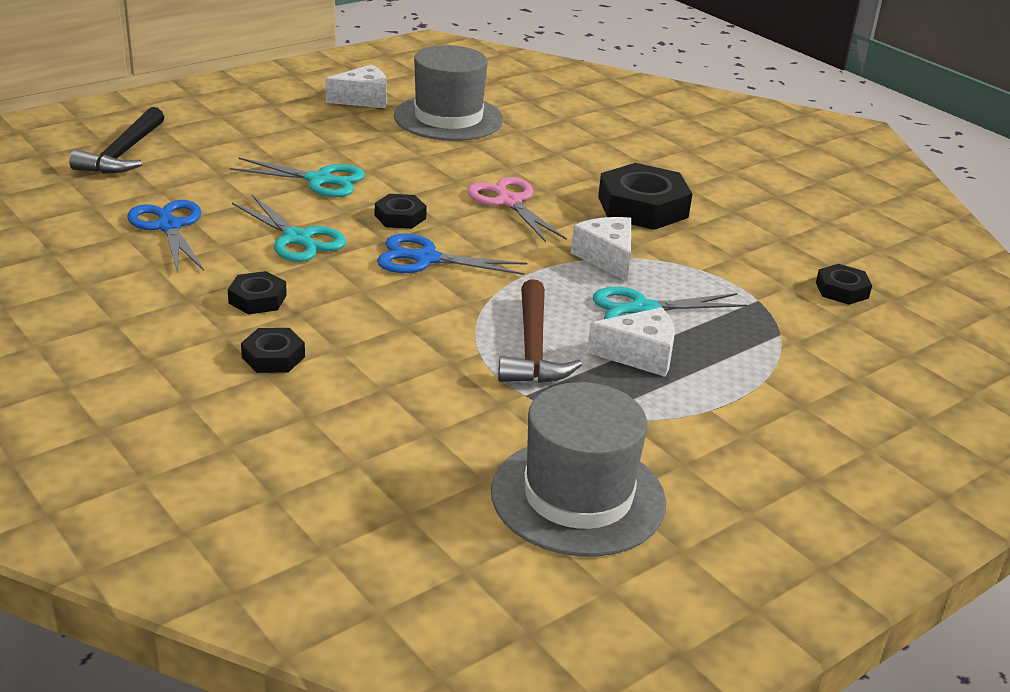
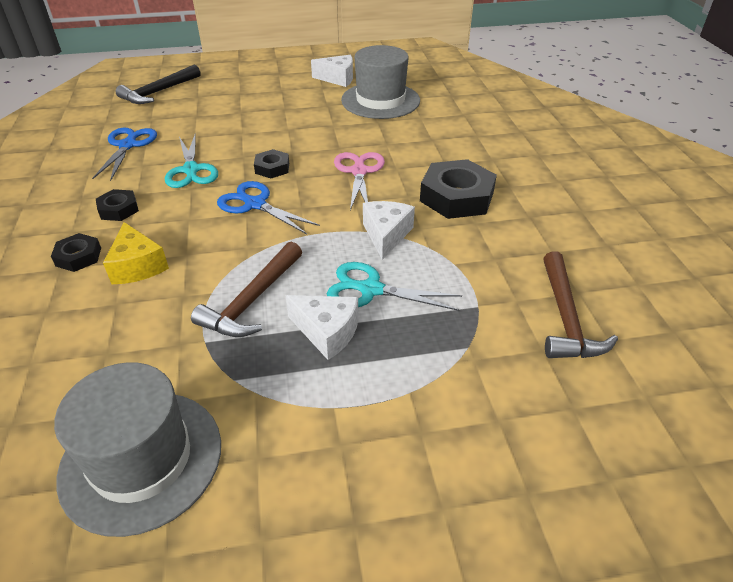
camera: 30 degrees right, 10 degrees up
(320, 180) = (250, 130): turquoise scissors -> none
(361, 348) = (138, 266): none -> yellow cheese
(842, 290) = (565, 317): black nut -> brown hammer

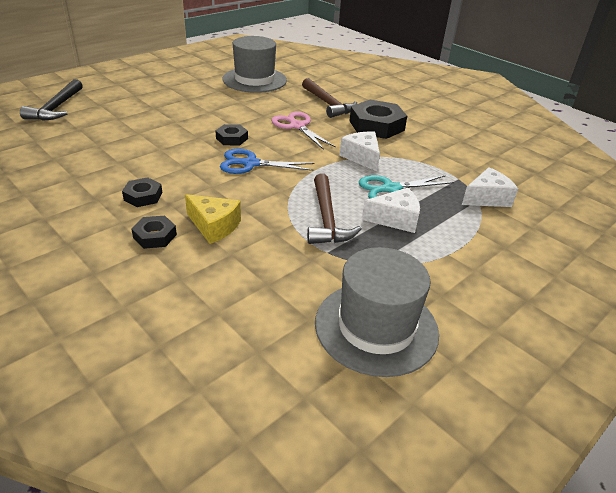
camera: 35 degrees left, 5 degrees down
(128, 145) = (84, 151): blue scissors -> none
(191, 170) = (168, 155): turquoise scissors -> none
(338, 78) = (203, 71): white cheese -> white cheese (487, 198)
(565, 317) = (505, 169): brown hammer -> brown hammer (328, 104)

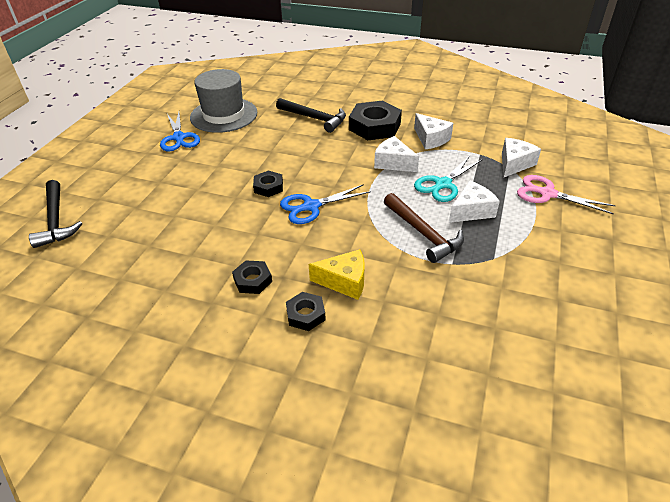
camera: 25 degrees left, 5 degrees up
(202, 84) = (179, 138): none -> blue scissors
(297, 126) = (311, 152): pink scissors -> pink scissors (547, 194)
(328, 104) = (314, 118): brown hammer -> black hammer
(376, 327) = (544, 310): grey hat -> none
(421, 151) = (431, 139): none -> white cheese

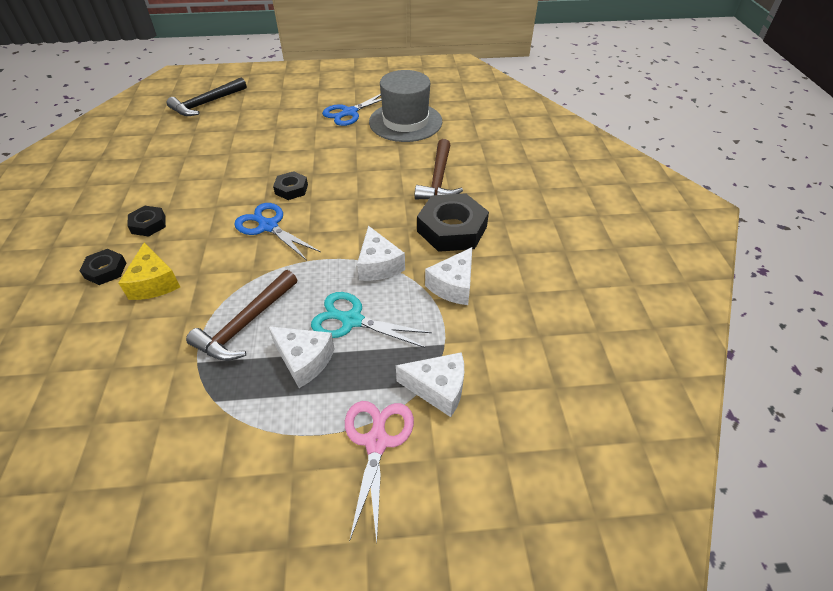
camera: 65 degrees right, 5 degrees up
(314, 118) = (438, 179): black hammer -> brown hammer
(393, 163) = (378, 265): white cheese -> white cheese turned 150 degrees clockwise

